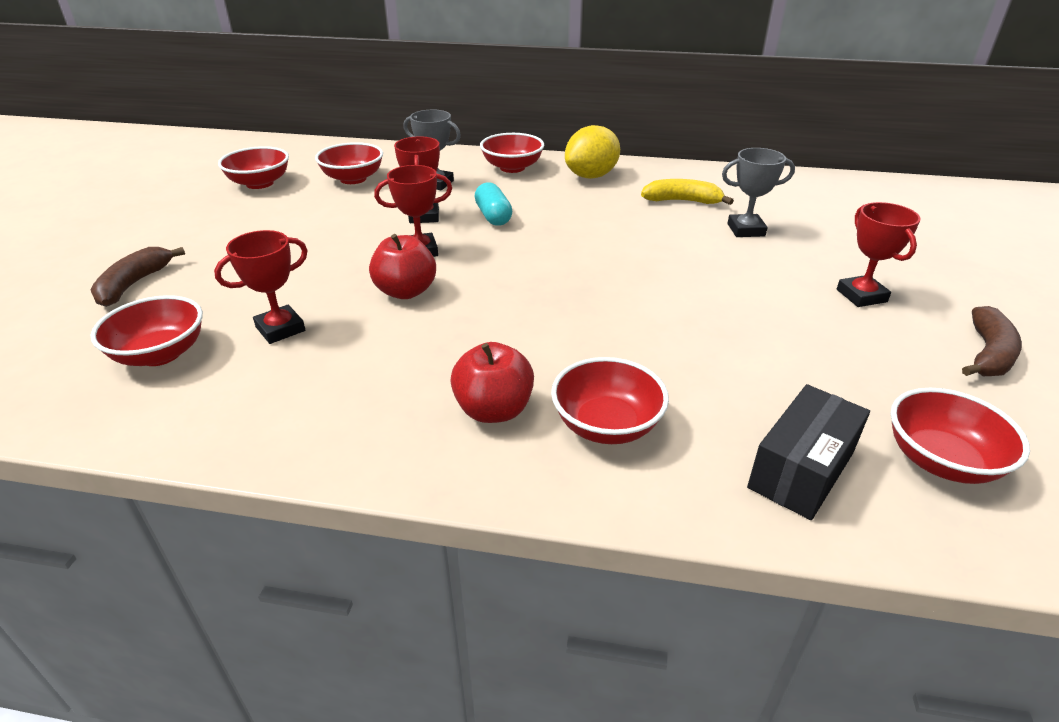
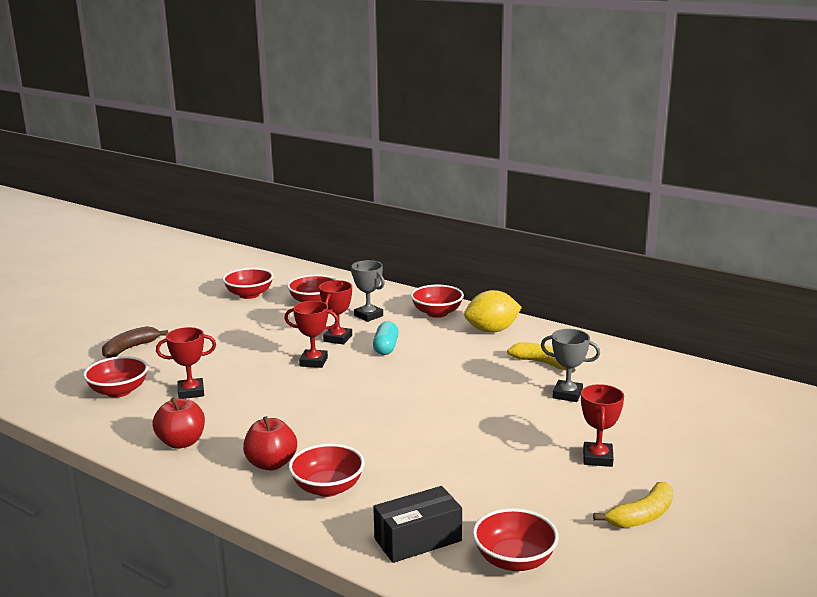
camera: 25 degrees right, 15 degrees down
(406, 291) = (281, 386): red apple -> red apple (181, 442)
(988, 354) = (642, 516): brown banana -> yellow banana

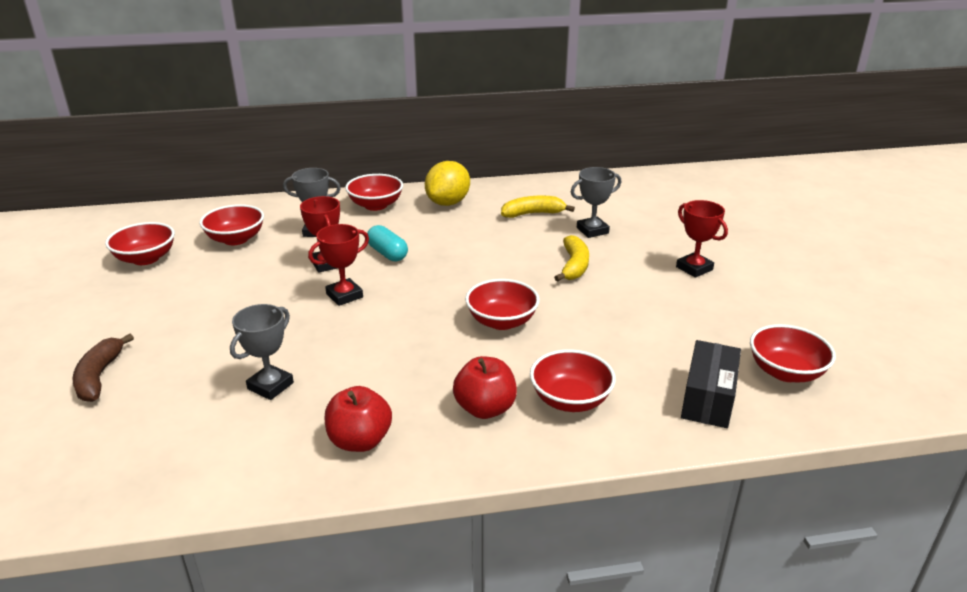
camera: 45 degrees left, 10 degrees up
(119, 391) = (178, 430): red bowl -> red bowl (502, 321)
(191, 392) = (270, 386): red trophy -> grey trophy
(642, 516) = (787, 295): yellow banana -> yellow banana (574, 266)

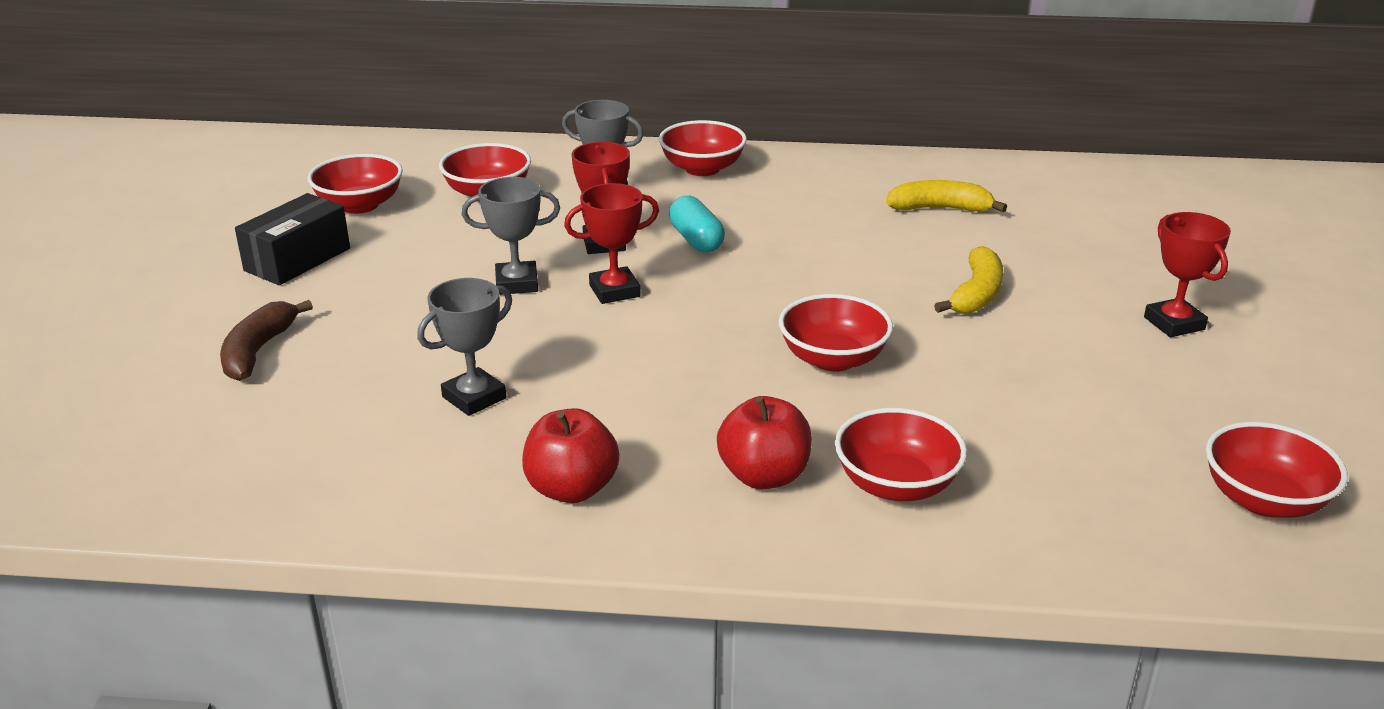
camera: 15 degrees right, 0 degrees up
(448, 203) = (812, 177): yellow lemon -> none
(592, 230) = (1026, 245): grey trophy -> grey trophy (517, 283)
(708, 398) = (1116, 518): black box -> black box (297, 259)

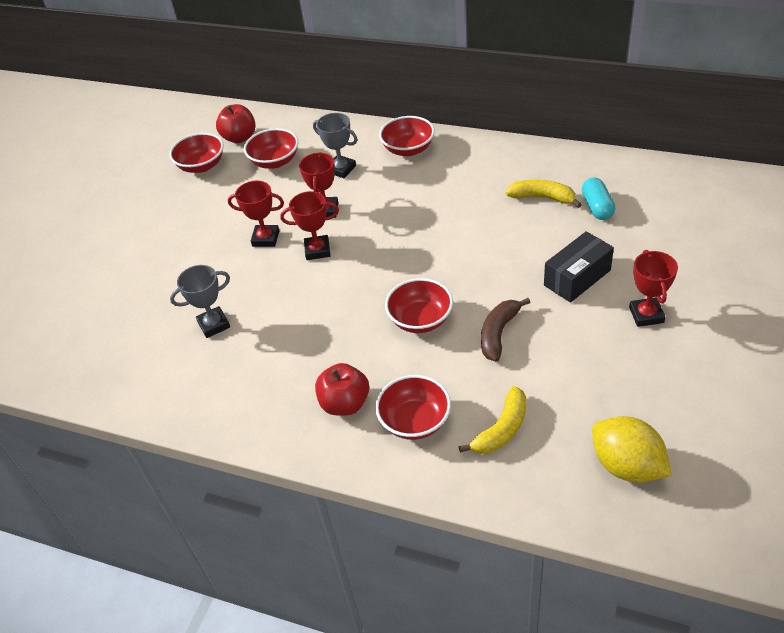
camera: 20 degrees right, 15 degrees up
(258, 351) = (116, 276): brown banana -> brown banana (499, 333)
(297, 259) = (156, 207): black box -> black box (577, 278)
(517, 283) = (266, 238): grey trophy -> red trophy
(572, 489) = (241, 398): red apple -> red apple (239, 138)
(696, 240) = (380, 212): turquoise capsule -> turquoise capsule (597, 207)
(976, 294) = (531, 276): yellow banana -> yellow banana (501, 429)
(1264, 500) = (626, 466): red bowl -> yellow lemon

